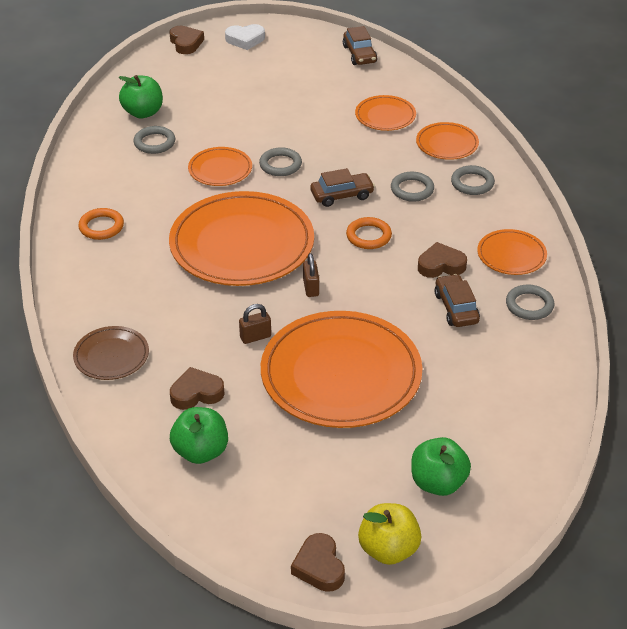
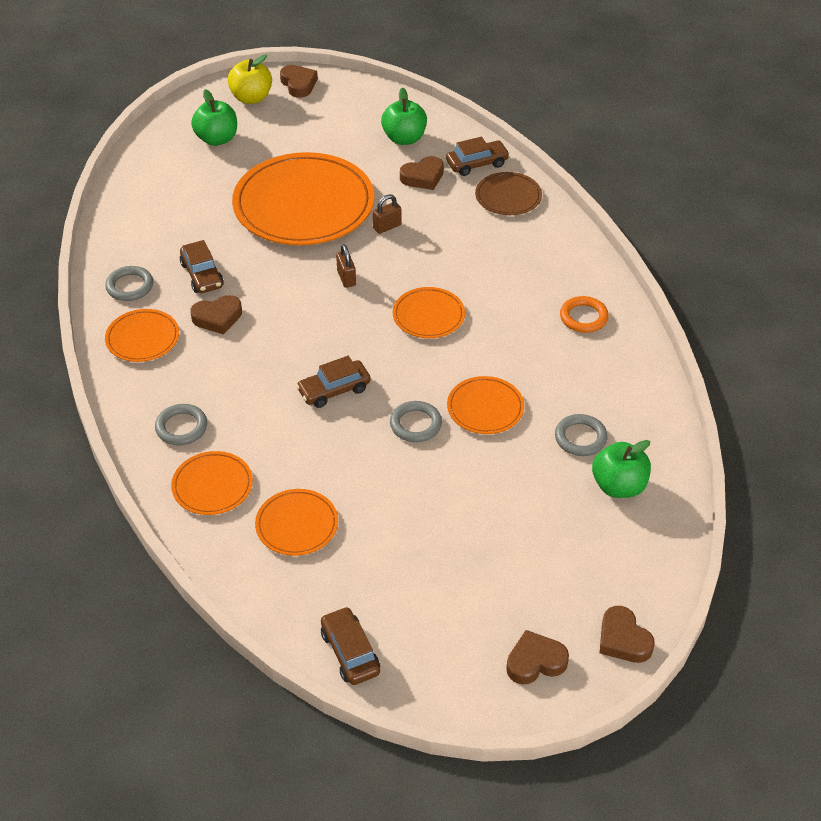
camera: 170 degrees right, 5 degrees up
(127, 403) = (477, 164): none -> brown car
(242, 244) = (428, 315): orange plate -> orange plate, size x0.47
(245, 40) = (535, 662): white heart -> brown heart
(368, 236) = (296, 342): orange ring -> none
(412, 189) = (253, 409): grey ring -> none

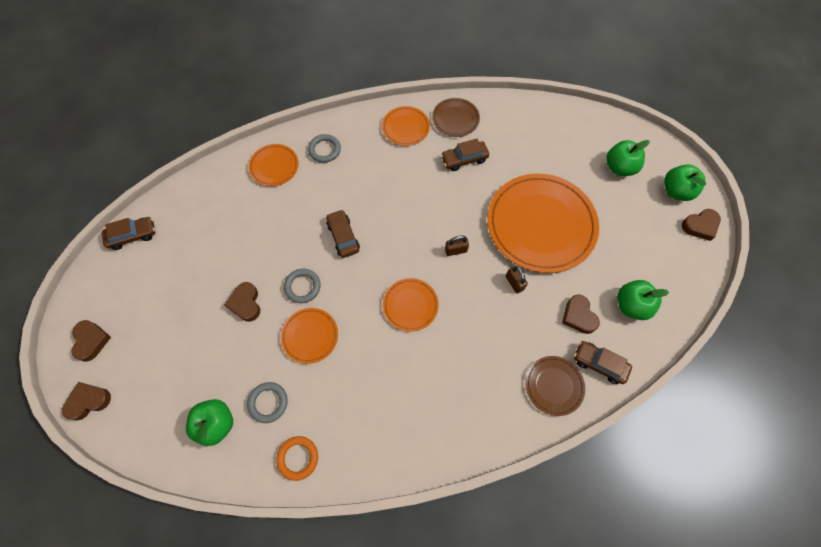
camera: 95 degrees right, 20 degrees up
(130, 286) = (455, 119): grey ring -> brown plate
(217, 318) = (421, 168): brown heart -> brown heart (246, 303)
(251, 98) = (676, 191): yellow apple -> green apple
(297, 525) = (233, 211): orange plate -> none
(477, 164) = (599, 364): brown car -> brown car turned 135 degrees clockwise
(583, 317) = (397, 428): orange ring -> orange ring (298, 458)

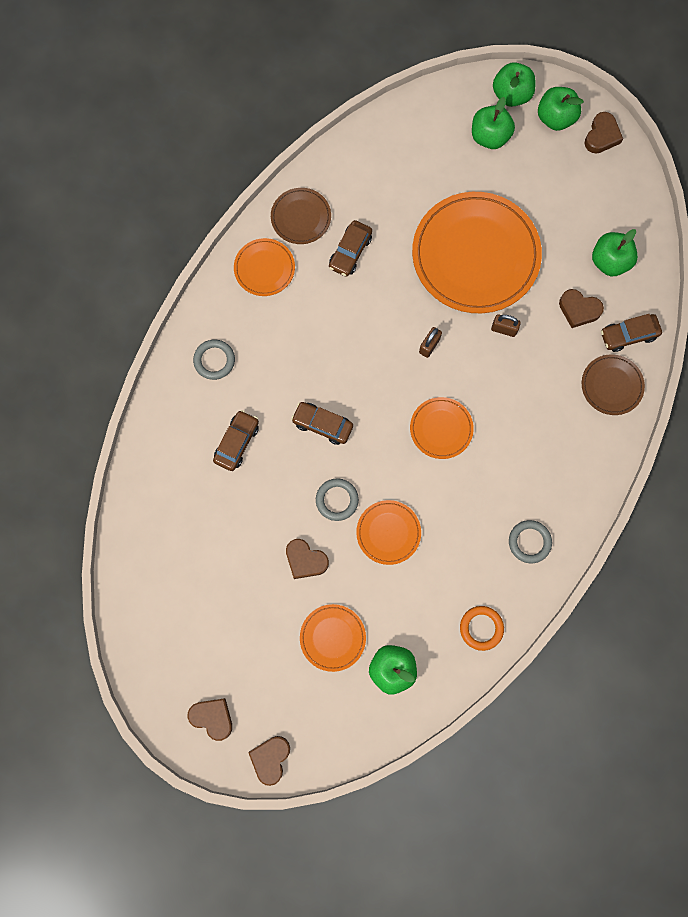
camera: 45 degrees left, 10 degrees up
(133, 235) = (134, 605): brown car -> brown car (237, 442)
(268, 402) = (414, 614): grey ring -> grey ring (529, 542)
(274, 166) = (186, 420): orange plate -> orange plate (332, 637)
(658, 156) = (511, 95): none -> green apple

